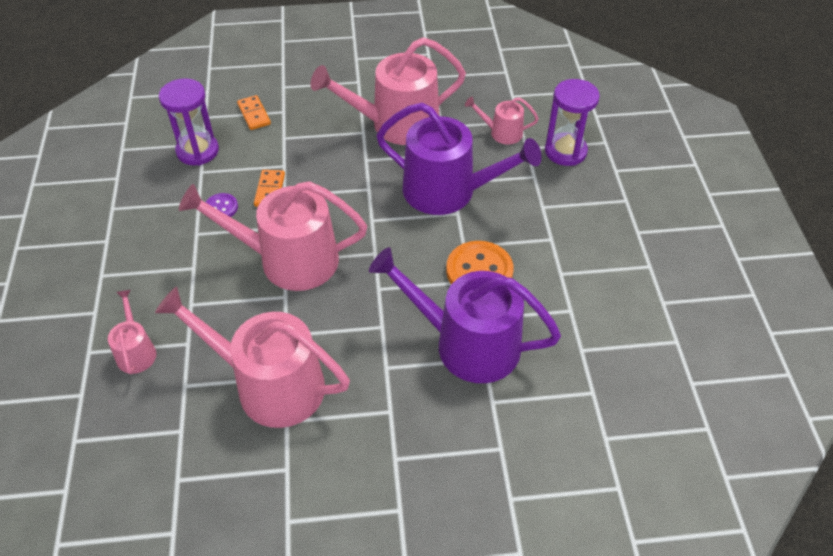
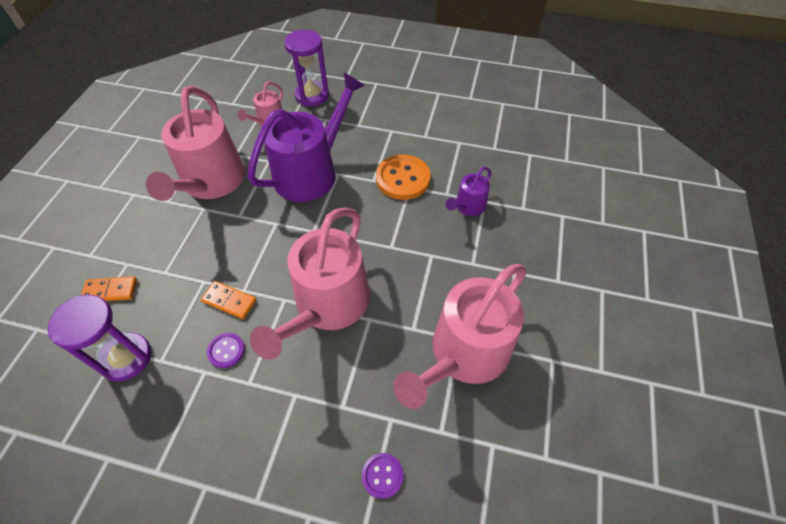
camera: 70 degrees left, 5 degrees up
(136, 351) = (382, 475): pink watering can -> purple button
(467, 344) = (468, 206): purple watering can -> purple watering can, size x0.48

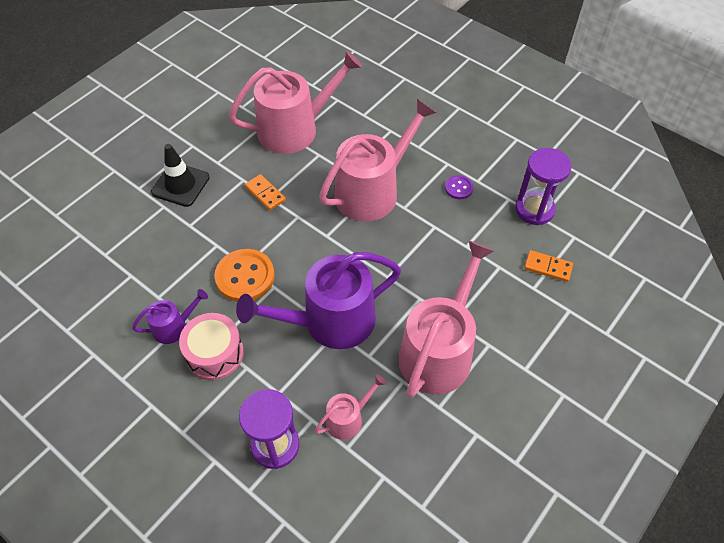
camera: 155 degrees left, 0 degrees up
(229, 301) = (448, 222): orange domino -> orange domino (265, 193)
(382, 475) = (382, 94): purple button -> none
(387, 125) = (215, 353): none -> pink drum
(468, 206) = (208, 226): purple watering can -> purple watering can (174, 327)
(528, 234) = (180, 185): none -> black traffic cone

